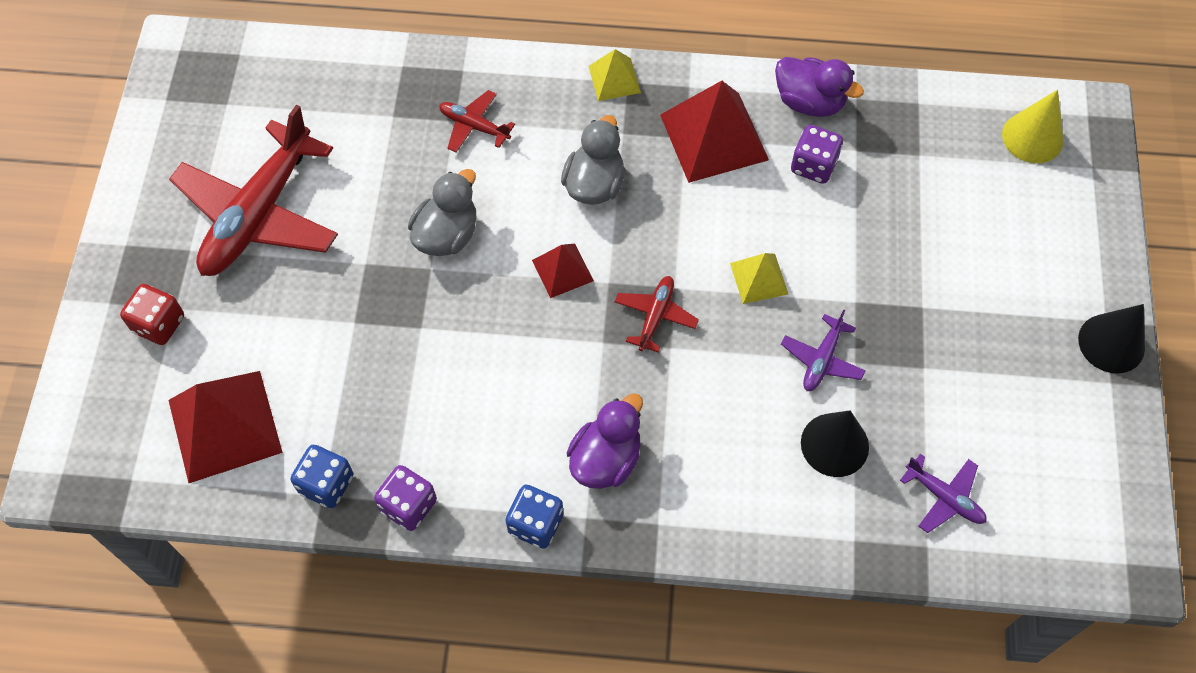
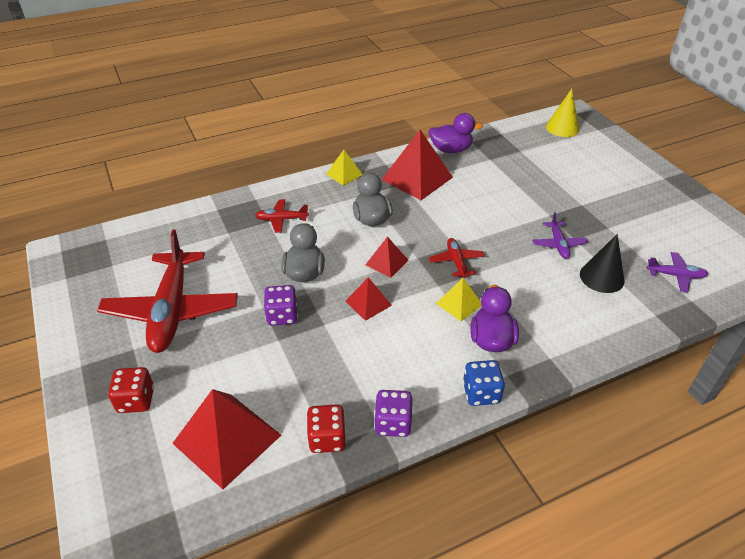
camera: 30 degrees left, 20 degrees down
(326, 484) = (327, 438): blue dice -> red dice
(494, 324) = (368, 303): none -> red pyramid
(759, 278) = (494, 224): yellow pyramid -> yellow pyramid (459, 303)
(813, 166) = (476, 172): purple dice -> purple dice (282, 316)
(1111, 343) = (675, 185): black cone -> none

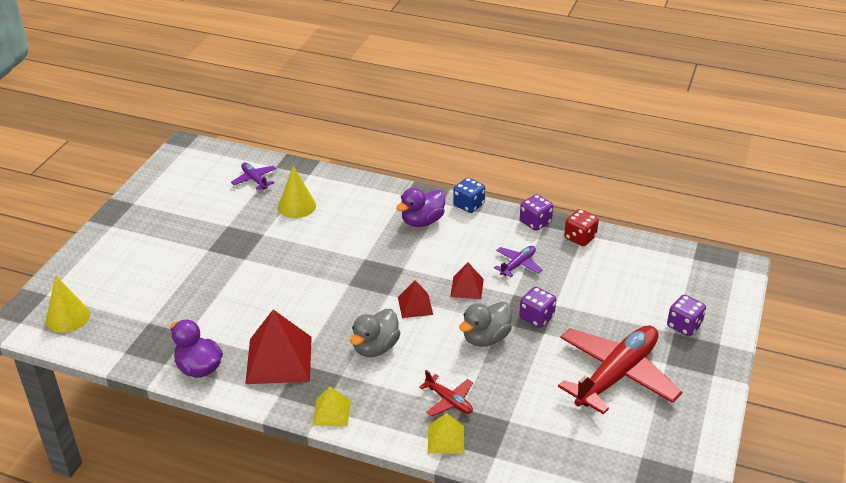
camera: 135 degrees left, 5 degrees down
(136, 400) = (684, 326): red dice -> purple dice
(227, 439) = (639, 271): red pyramid -> none
(456, 261) = (367, 274): red plane -> none
(459, 303) = (409, 249): yellow pyramid -> yellow pyramid (445, 439)
(558, 244) = (281, 238): purple plane -> purple plane (518, 264)
(601, 277) = (297, 206): black cone -> yellow cone

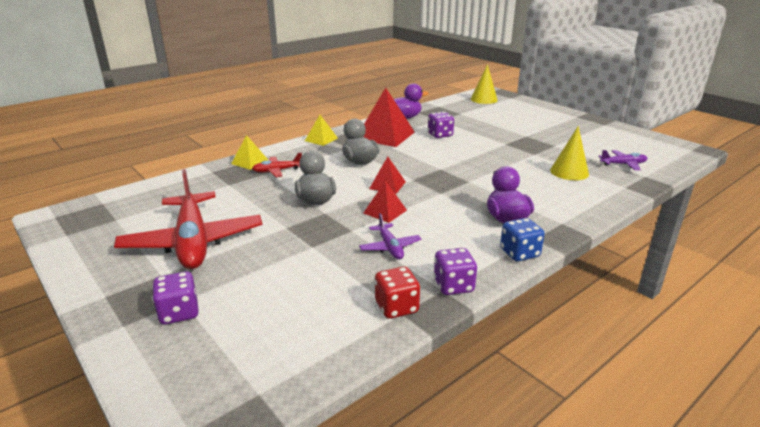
camera: 120 degrees right, 10 degrees down
(536, 317) = (308, 230): purple dice -> purple dice (440, 135)

